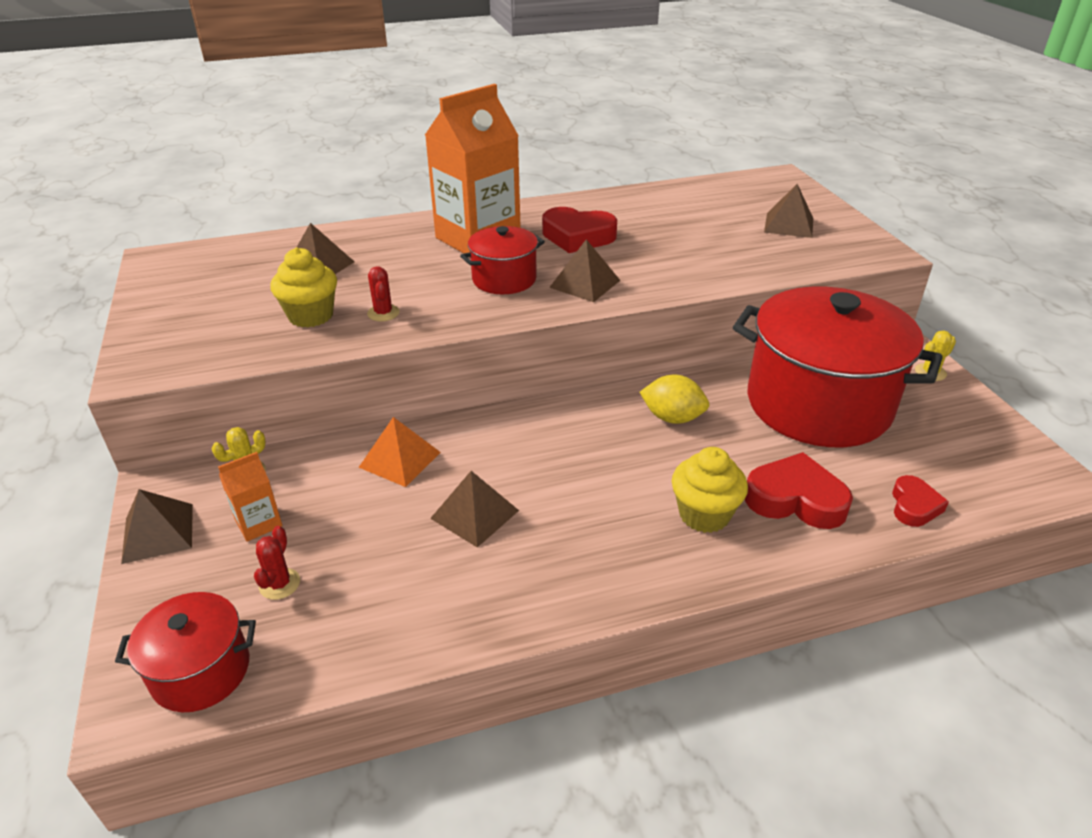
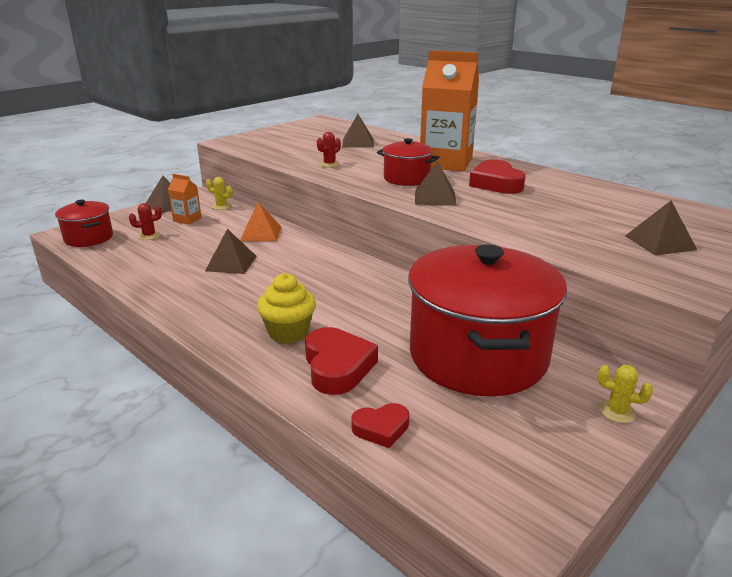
camera: 60 degrees right, 10 degrees down
(311, 316) = (307, 153): yellow cupcake -> none
(672, 418) = (386, 299): yellow lemon -> none

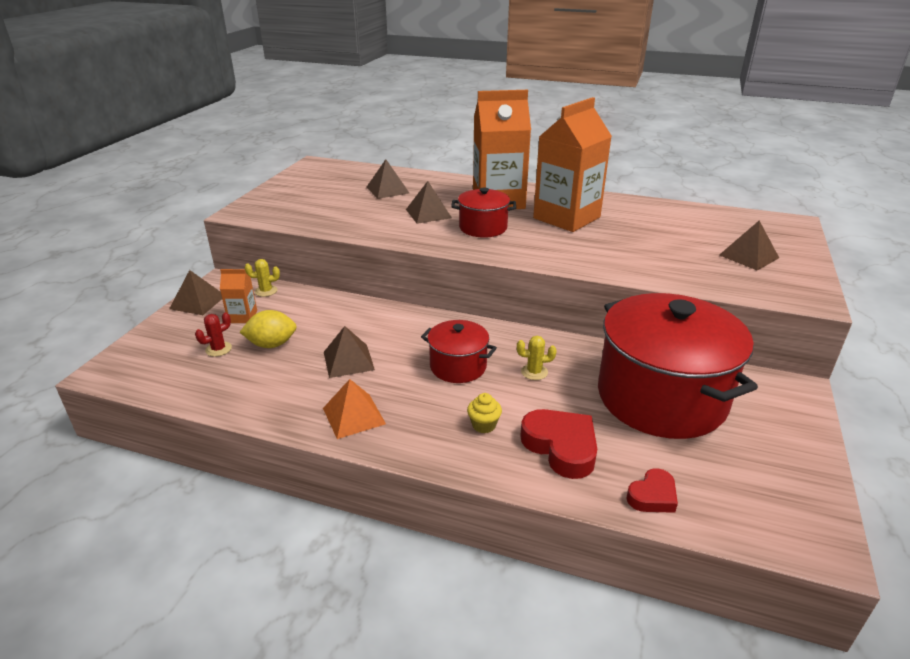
camera: 25 degrees left, 5 degrees up
(89, 238) = (144, 370): red pot -> red pot (458, 366)
(188, 241) = (272, 344): none -> yellow lemon
(261, 233) = (344, 316): orange pyramid -> orange pyramid (353, 416)
(288, 333) = (484, 425): yellow cupcake -> yellow cupcake, size x0.58
(329, 164) = (389, 224): red cactus -> none
(435, 197) = (532, 246): brown pyramid -> brown pyramid (428, 213)
(496, 183) = (566, 218): red heart -> orange carton
(617, 412) = (798, 417): yellow cactus -> yellow cactus (534, 372)

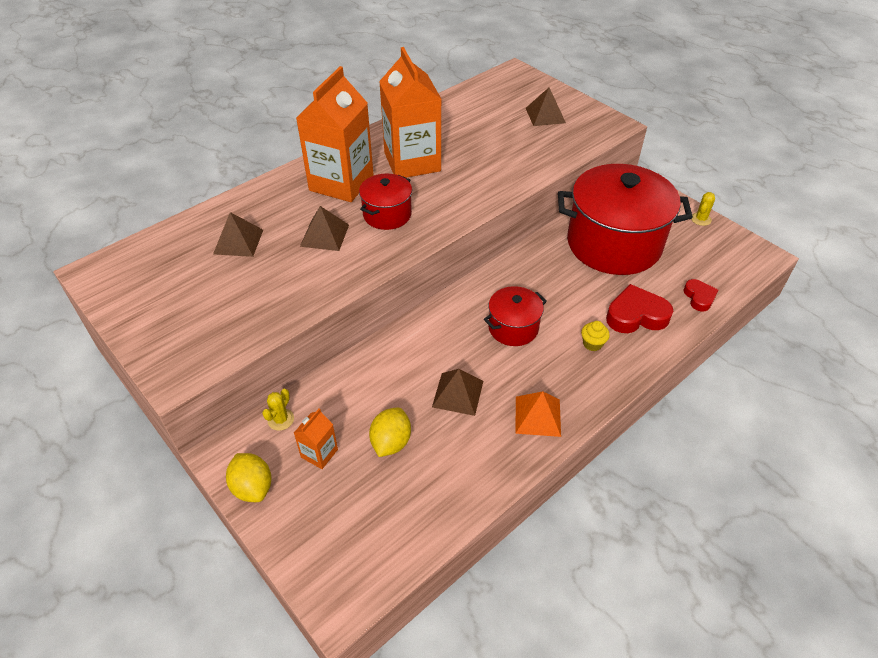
camera: 60 degrees left, 15 degrees up
(198, 302) = (253, 487): brown pyramid -> yellow lemon
(218, 349) = (368, 489): red cactus -> none
(534, 372) = (548, 289): yellow cactus -> yellow cactus (701, 219)

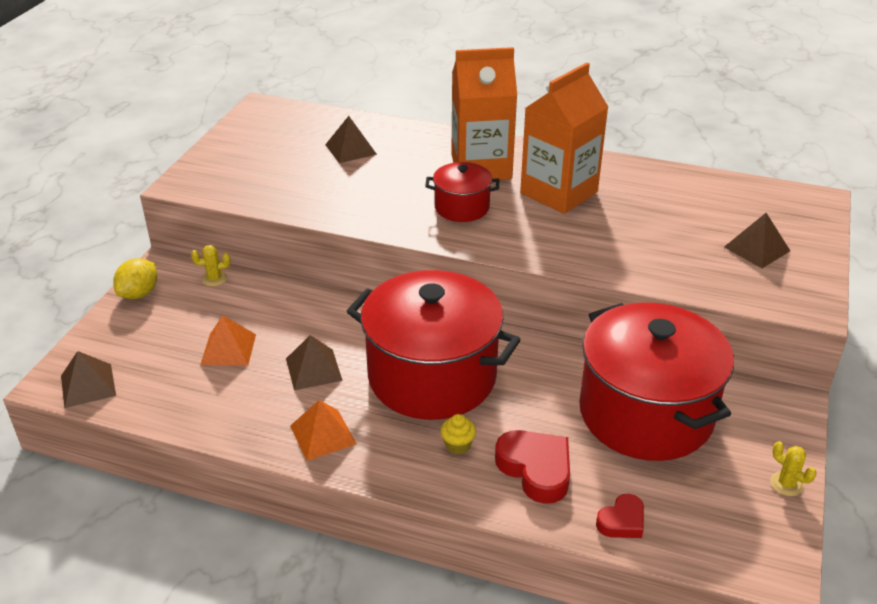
camera: 60 degrees right, 10 degrees down
(319, 453) = (192, 313): orange carton -> none
(324, 235) = (399, 186): brown pyramid -> brown pyramid (88, 385)
(391, 442) = (228, 349): yellow lemon -> orange pyramid
(513, 328) = (432, 376): red pot -> red pot, size x2.10
(701, 219) = (786, 484): yellow cactus -> yellow cactus turned 45 degrees clockwise

